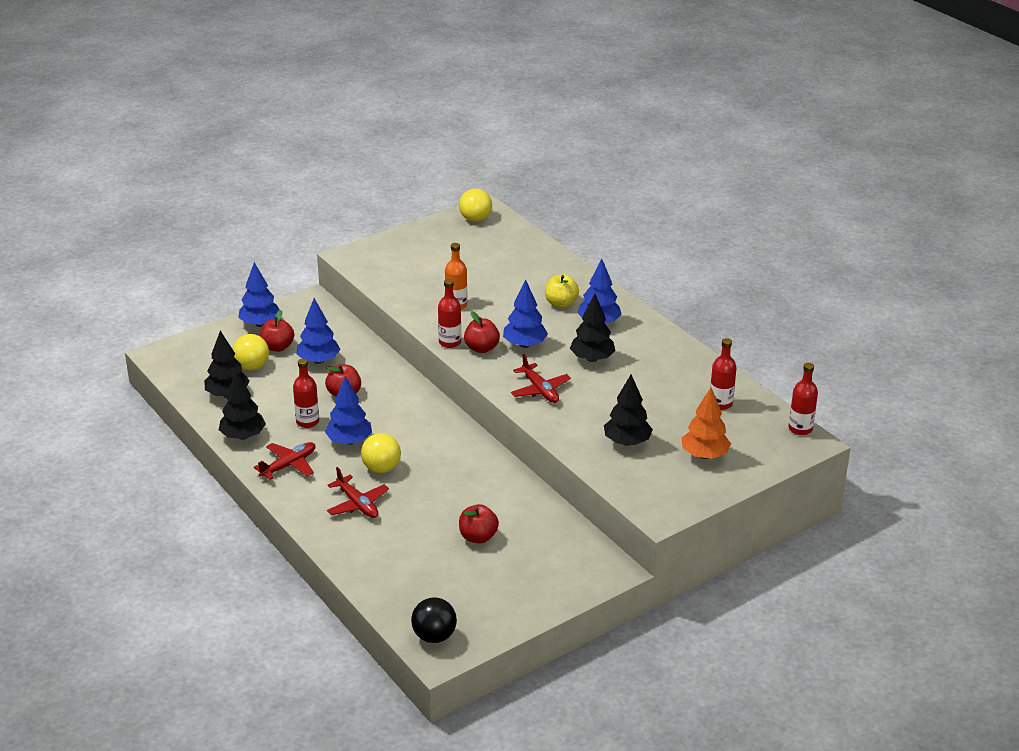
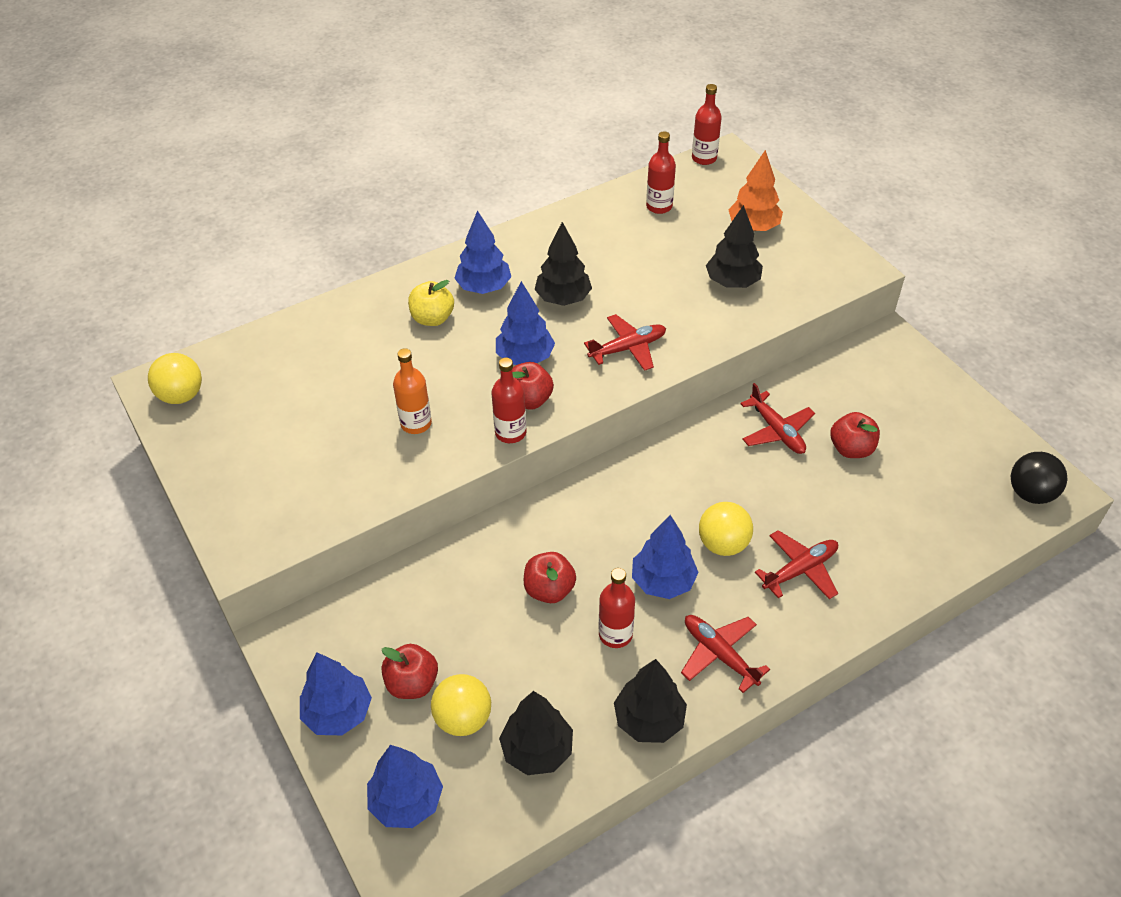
camera: 85 degrees left, 15 degrees up
(319, 361) = (459, 624): blue tree -> blue tree (407, 801)
(495, 498) = (777, 431): none -> red plane

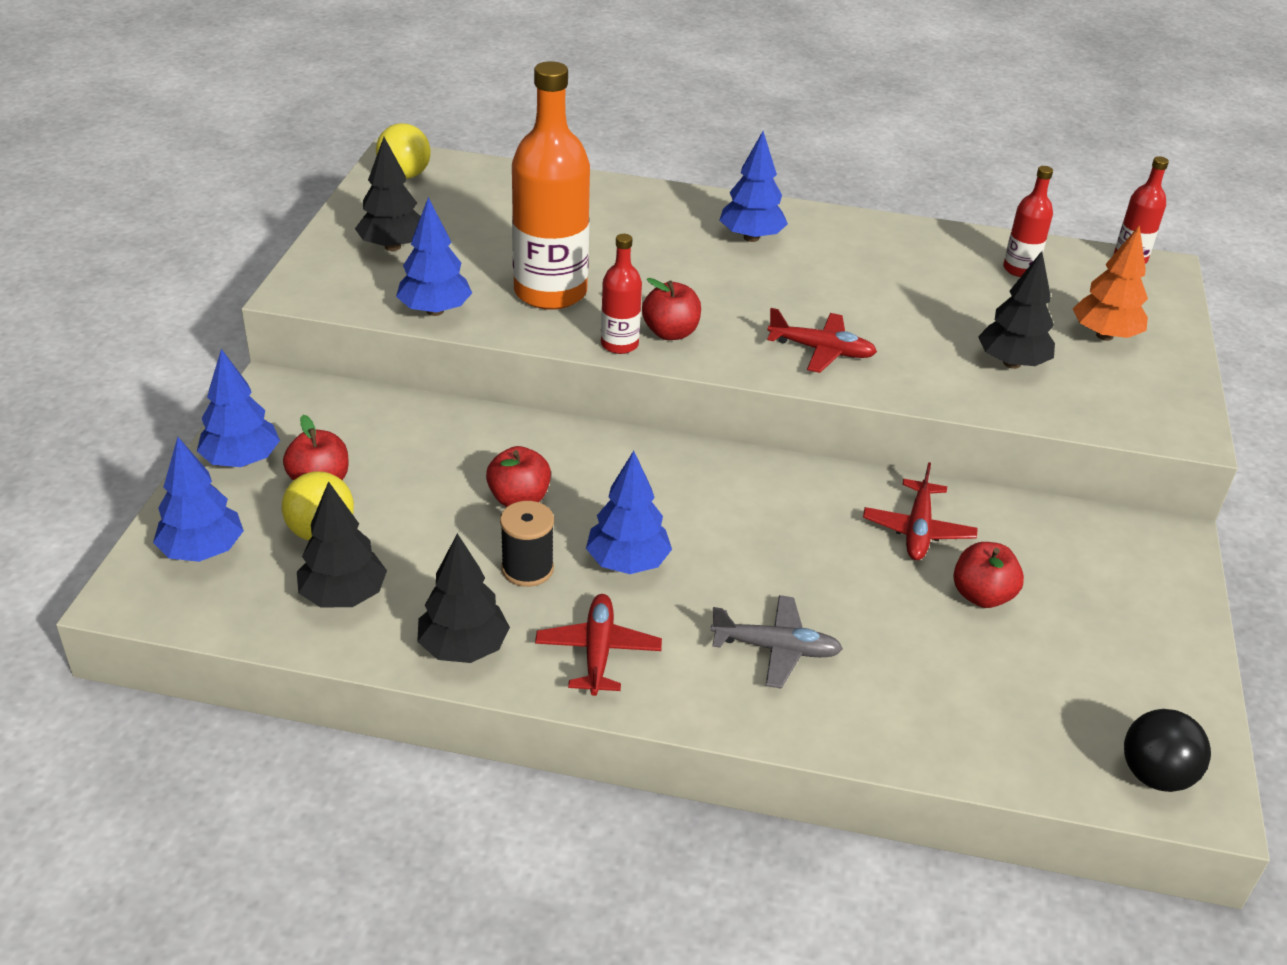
camera: 40 degrees right, 10 degrees down
(416, 423) = (550, 292): orange bottle -> orange bottle, size x2.02
(432, 318) = (672, 234): yellow apple -> none
(525, 357) = (713, 303): blue tree -> blue tree (435, 311)
(563, 298) = (814, 283): black tree -> black tree (393, 246)
(615, 634) = (527, 569): red bottle -> black spool
(723, 544) = (727, 576): yellow ball -> none
(800, 570) = (776, 649): red plane -> grey plane

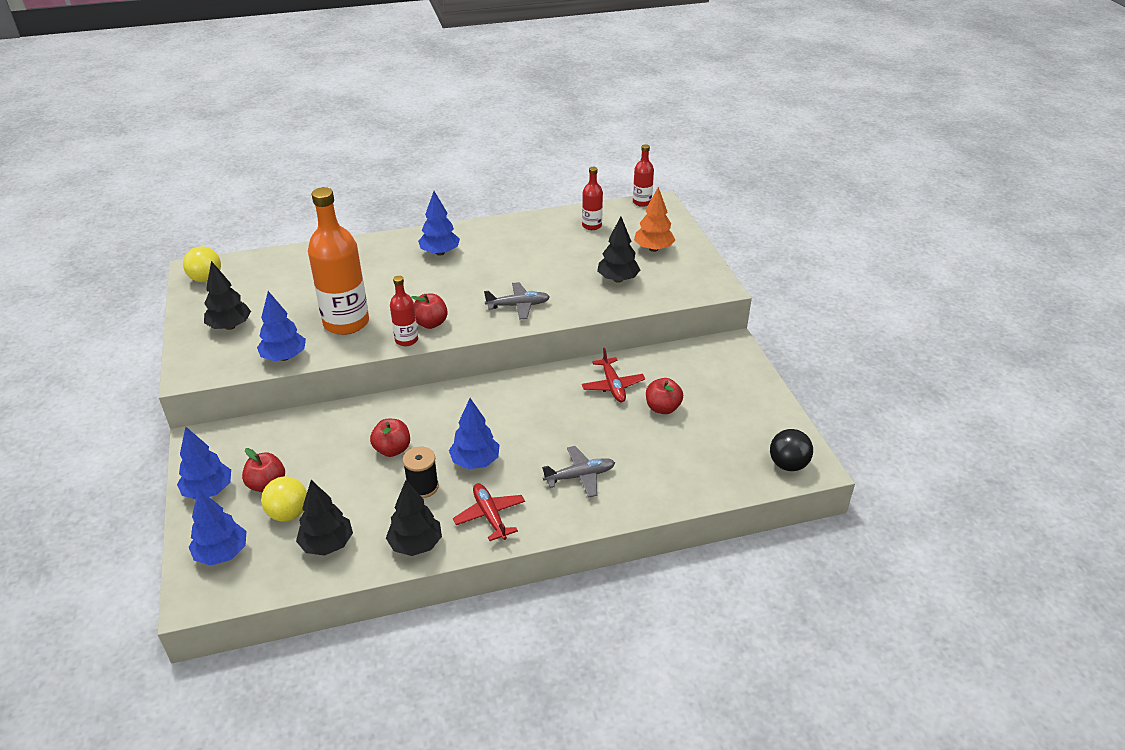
camera: 25 degrees left, 0 degrees up
(822, 351) = (518, 305): red plane -> grey plane

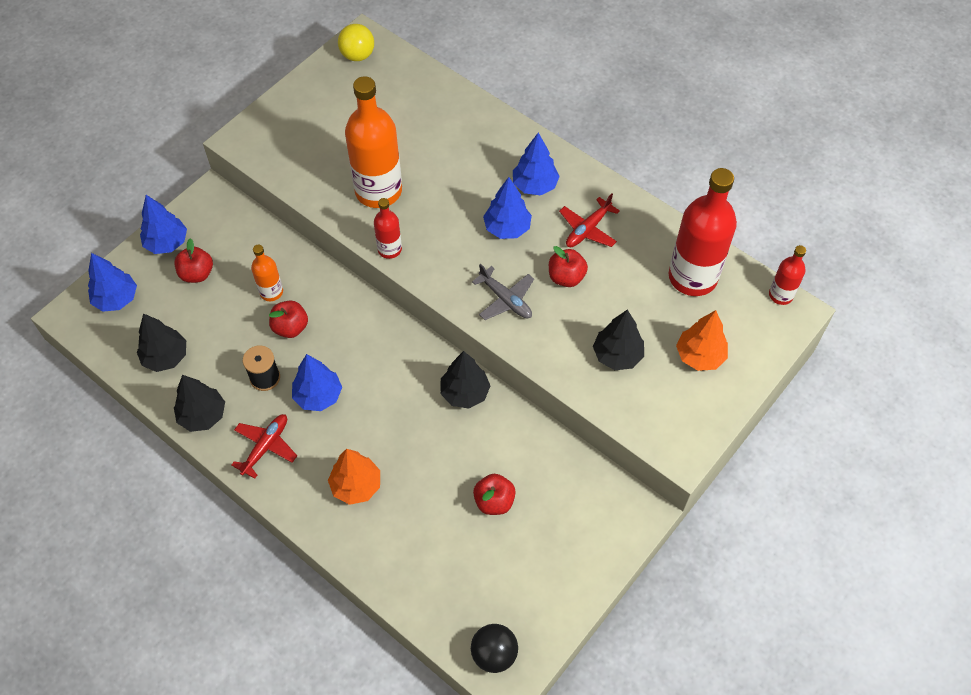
camera: 55 degrees right, 20 degrees up
(230, 326) = (312, 119): black tree -> black tree (465, 393)
(284, 357) = (303, 183): blue tree -> blue tree (507, 228)
(288, 513) = (178, 310): yellow ball -> none
(344, 446) = (271, 292): none -> orange bottle
(430, 323) = (426, 251): red apple -> red apple (566, 277)
(580, 476) = (356, 486): grey plane -> orange tree
(591, 225) = (692, 277): red bottle -> red bottle, size x2.02
(612, 386) = (493, 441): red plane -> red plane (587, 229)

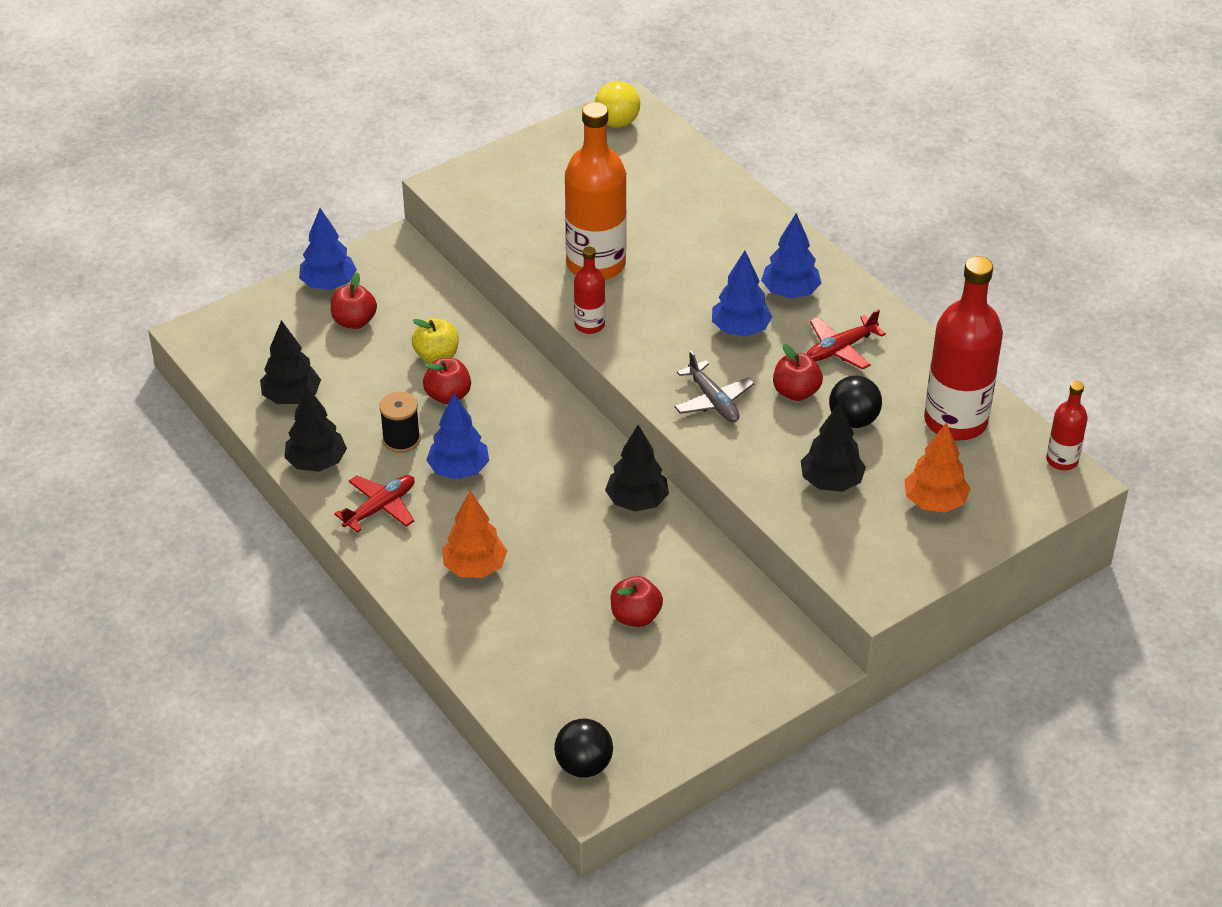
camera: 15 degrees right, 15 degrees down
(116, 299) = (252, 329): blue tree -> none
(271, 292) = (436, 356): orange bottle -> yellow apple
(617, 293) = (853, 420): none -> black ball

